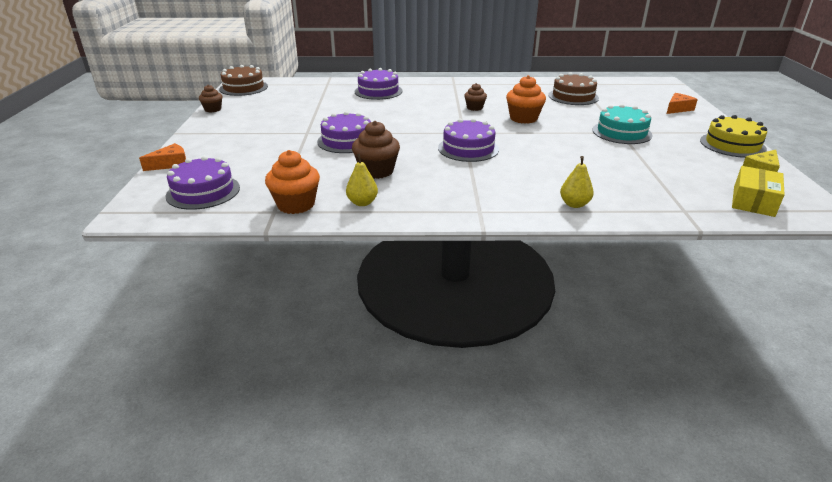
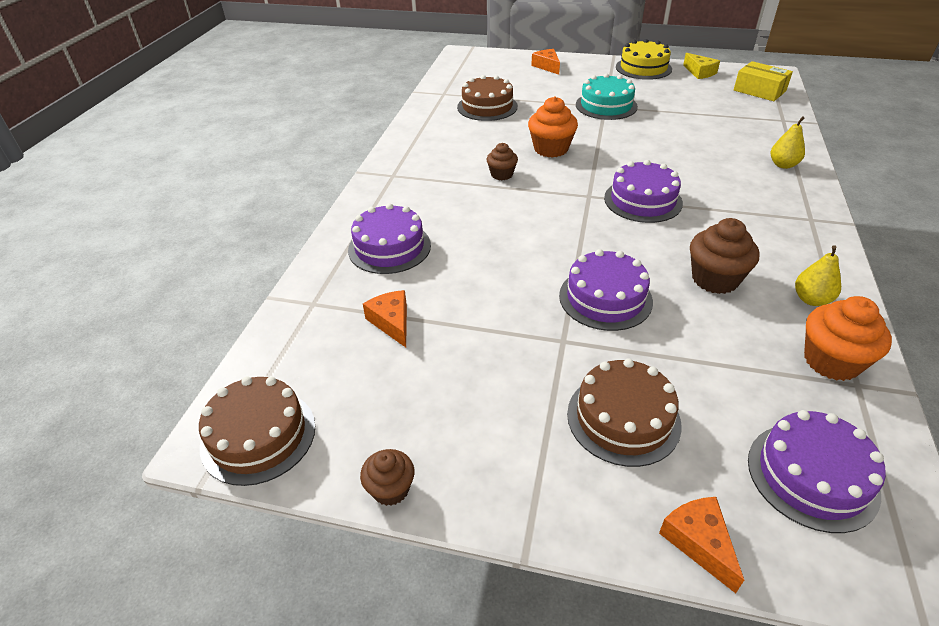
camera: 75 degrees left, 10 degrees up
(248, 148) = (623, 418): none -> brown cake
(316, 98) = (392, 322): none -> orange cheese

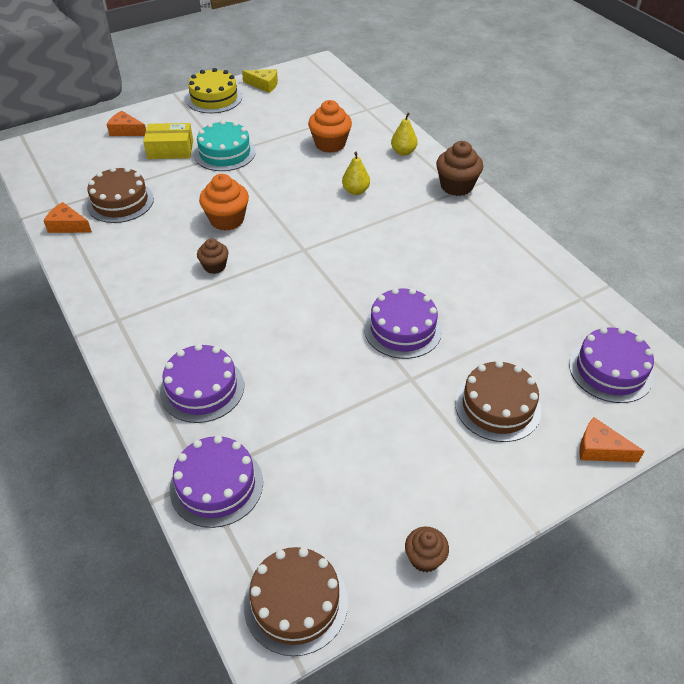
camera: 45 degrees left, 5 degrees up
(392, 322) = (283, 448): orange cheese -> orange cheese (67, 225)
(643, 200) = (345, 232): purple cake -> purple cake (216, 485)
(715, 279) = (450, 272): brown cupcake -> brown cupcake (456, 186)
(759, 90) = (325, 86): yellow box -> yellow box (170, 149)
(811, 299) = (512, 254): yellow pear -> yellow pear (355, 191)
(831, 361) = (558, 291): orange cupcake -> orange cupcake (330, 144)

